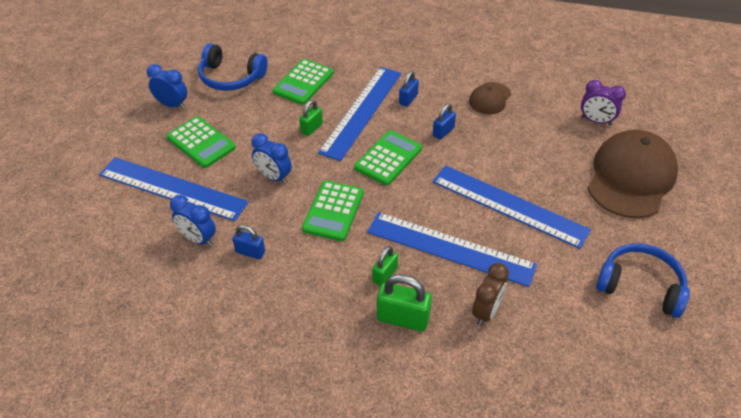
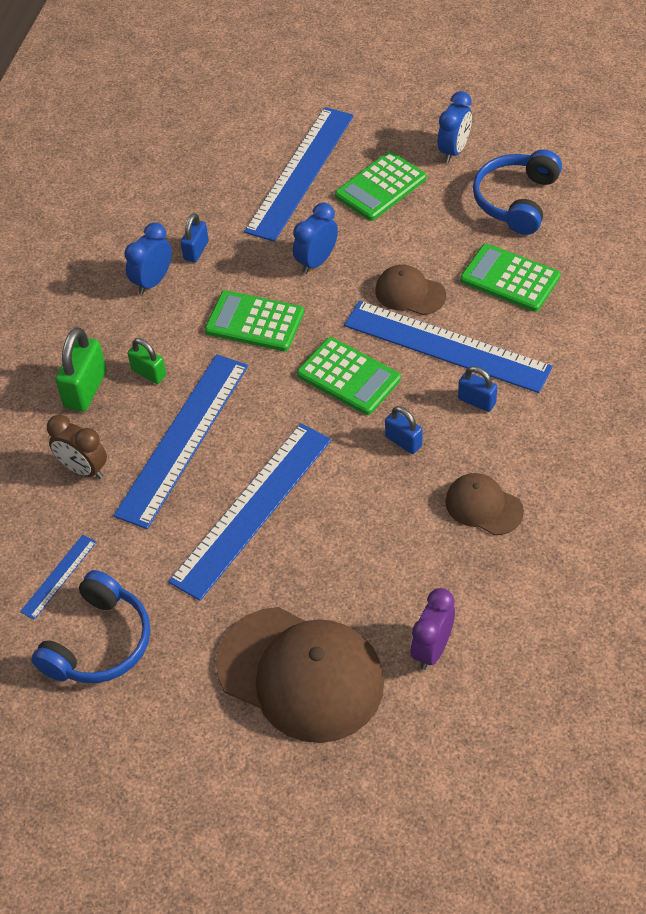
camera: 95 degrees right, 5 degrees up
(198, 239) = (219, 204): blue clock -> blue clock (153, 281)
(311, 128) = (410, 293): green padlock -> brown cap
(590, 318) = (58, 576): none -> blue ruler

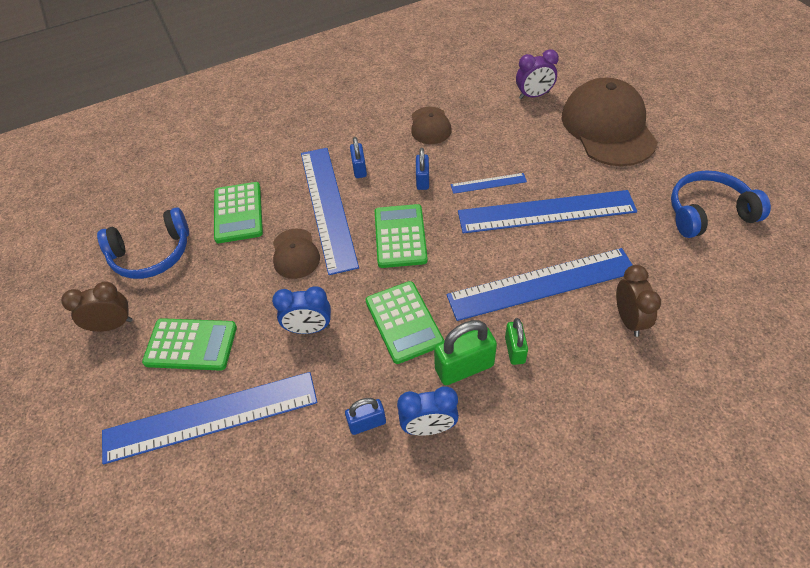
camera: 130 degrees left, 0 degrees up
(58, 576) = (705, 265): blue ruler -> blue ruler (488, 183)
(85, 389) = (572, 379): green padlock -> green padlock (464, 367)
(454, 150) = (112, 325): blue clock -> brown clock

